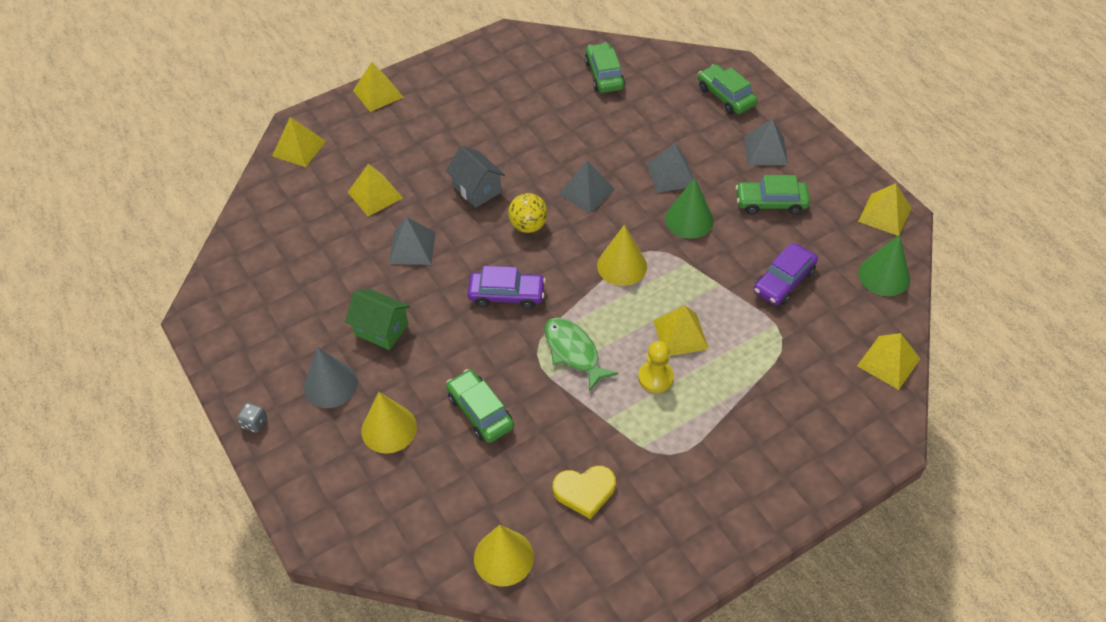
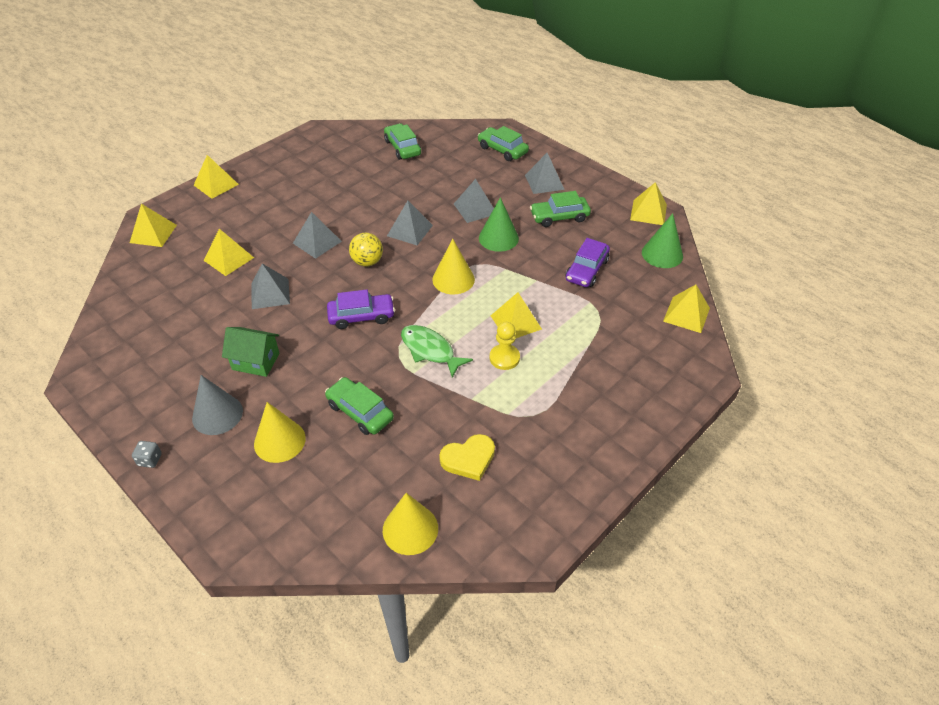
camera: 15 degrees left, 5 degrees down
(477, 189) = (317, 242): grey house -> grey pyramid

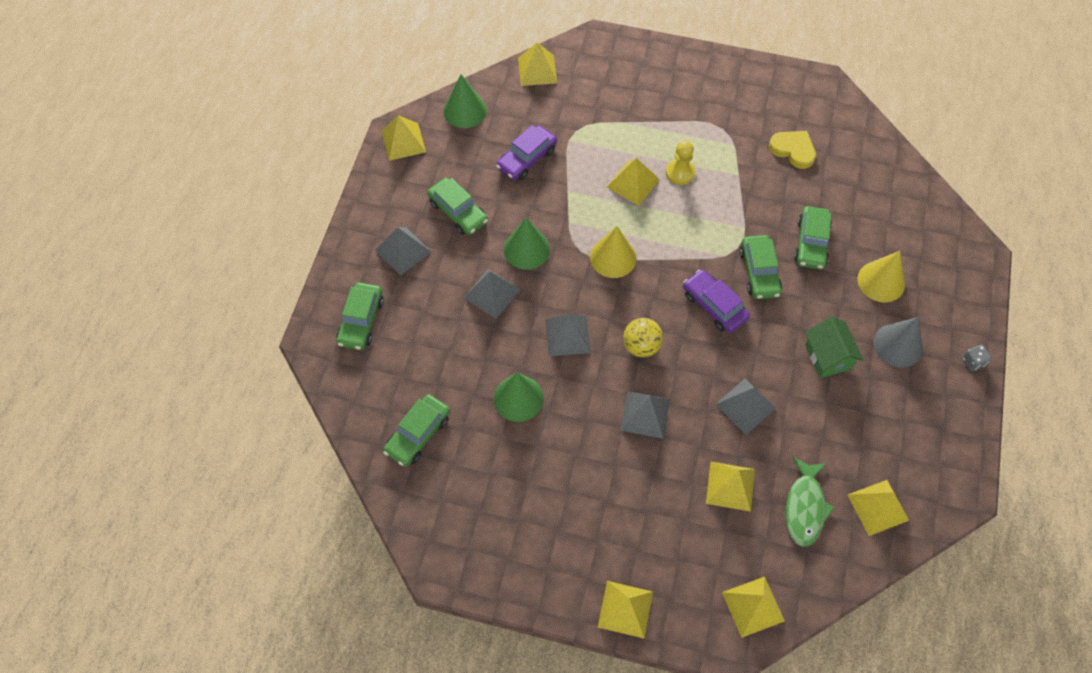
camera: 120 degrees left, 15 degrees up
(129, 324) = (878, 507): none -> yellow pyramid
(365, 359) = (759, 272): none -> green car
(386, 192) = (518, 398): none -> green cone
(410, 529) = (874, 156): yellow cone -> none
(430, 350) = (712, 229): green fish -> green fish (805, 507)
(586, 270) = (526, 158): purple car -> purple car turned 135 degrees clockwise

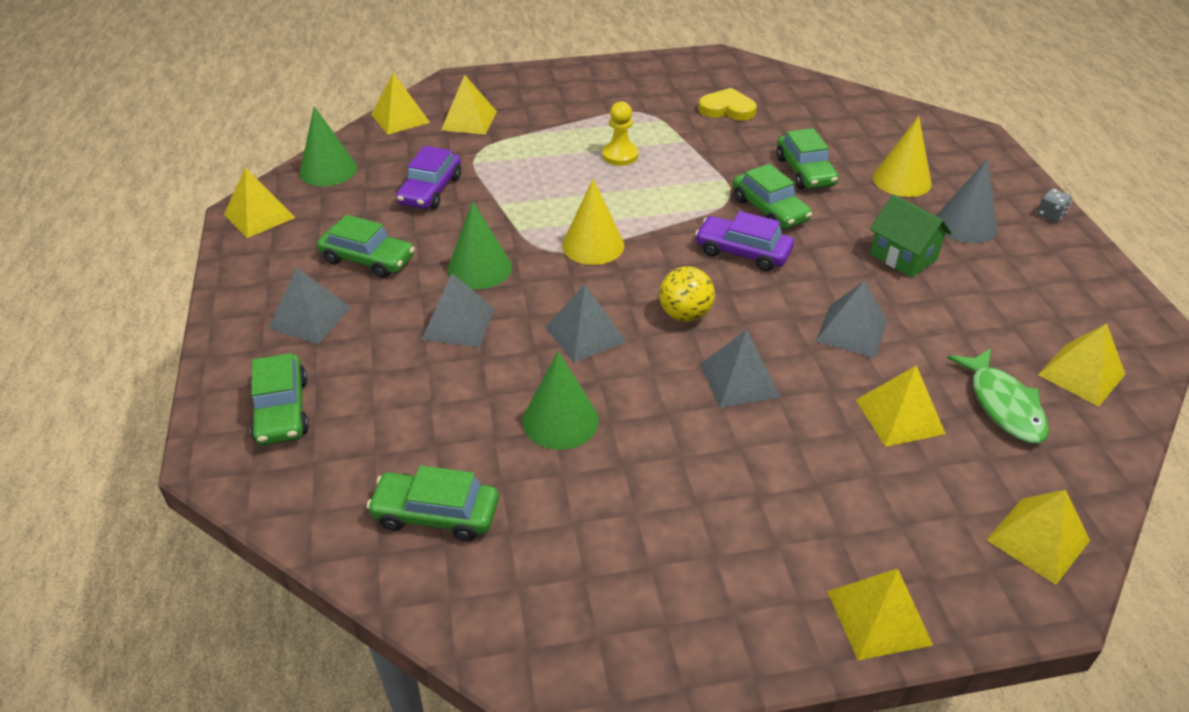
camera: 25 degrees left, 20 degrees down
(418, 434) = (436, 514): green car -> green car turned 90 degrees clockwise
(633, 183) = (572, 177): yellow pyramid -> yellow pyramid (469, 120)

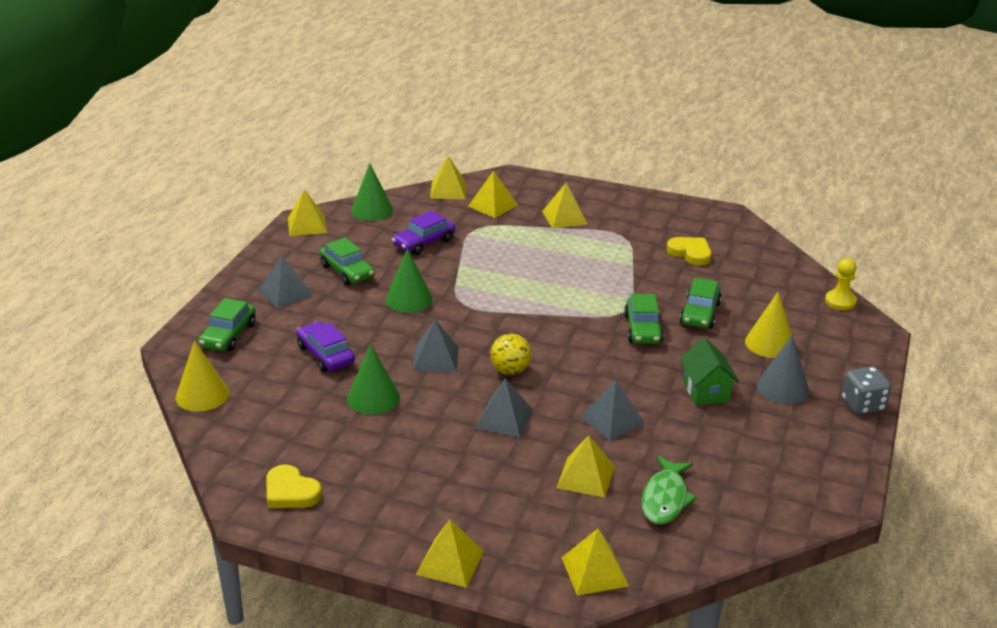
camera: 30 degrees right, 10 degrees down
(436, 514) = (261, 416): green car -> none
(458, 323) = (365, 325): grey pyramid -> none
(582, 616) = (290, 492): none -> yellow heart
(593, 245) = (494, 310): yellow cone -> yellow cone (202, 395)
(620, 155) = (574, 260): yellow pawn -> yellow pawn (840, 301)
(743, 252) = (592, 348): purple car -> purple car (325, 355)
(1050, 215) = (862, 405): grey dice -> grey dice, size x1.75
(1081, 374) = (747, 504): yellow pyramid -> yellow pyramid (564, 217)

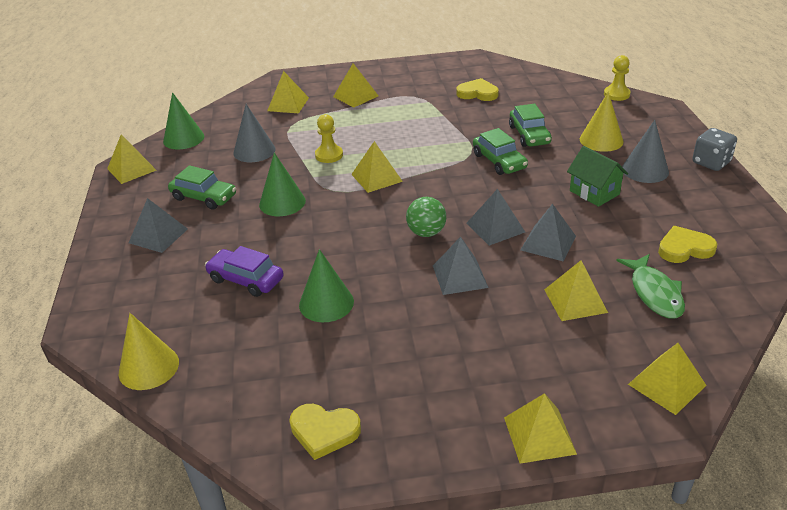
camera: 25 degrees left, 5 degrees up
(228, 335) = (131, 296): green car -> none
(424, 242) = (254, 151): purple car -> grey cone
(435, 358) = (352, 246): grey pyramid -> grey pyramid (495, 227)
(448, 190) = (239, 103): yellow pyramid -> yellow pyramid (376, 178)
(487, 269) = (329, 155): none -> yellow pawn
(510, 371) = (426, 232): yellow ball -> green ball
(739, 473) = (684, 248): none -> yellow heart

